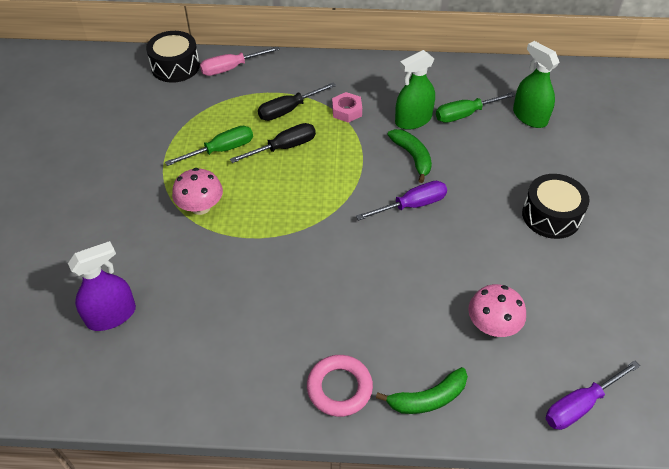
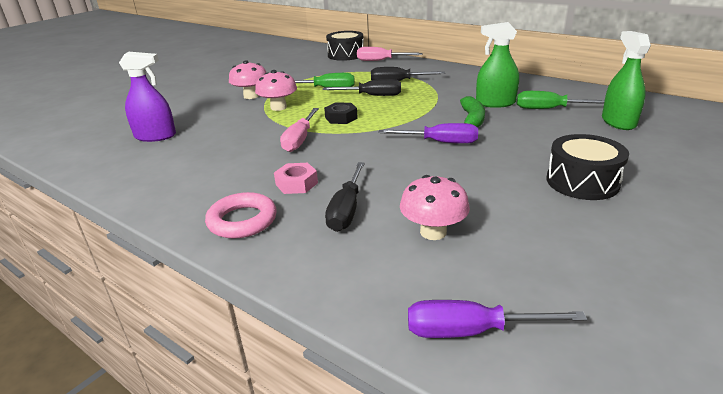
camera: 35 degrees right, 20 degrees down
(144, 197) = (251, 96): none -> pink mushroom
(279, 254) = (300, 139): none -> pink screwdriver
(287, 201) = (341, 118): none -> black nut
(347, 111) = (442, 90): pink nut -> pink nut (296, 183)
(410, 332) = (347, 210): none -> black screwdriver
(428, 398) = (307, 256): green banana -> none

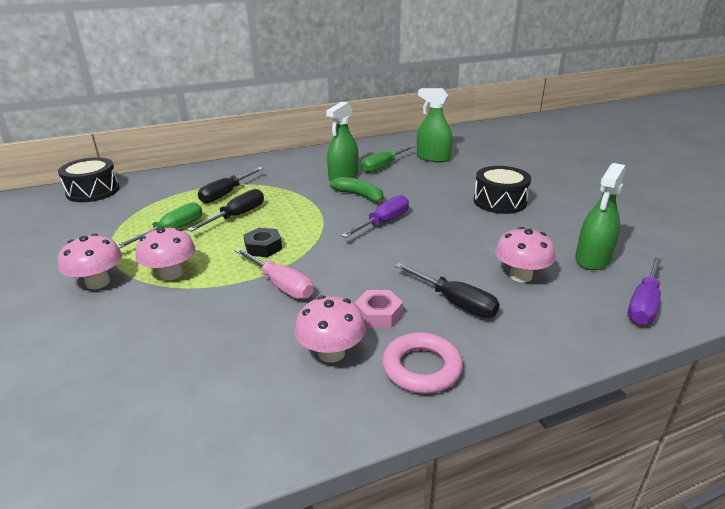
camera: 60 degrees left, 0 degrees up
(155, 136) = (97, 395): purple spray bottle -> none
(235, 182) = (331, 353): none -> pink mushroom
(381, 61) = (153, 182): pink screwdriver -> none
(534, 272) = (592, 259): none -> green spray bottle

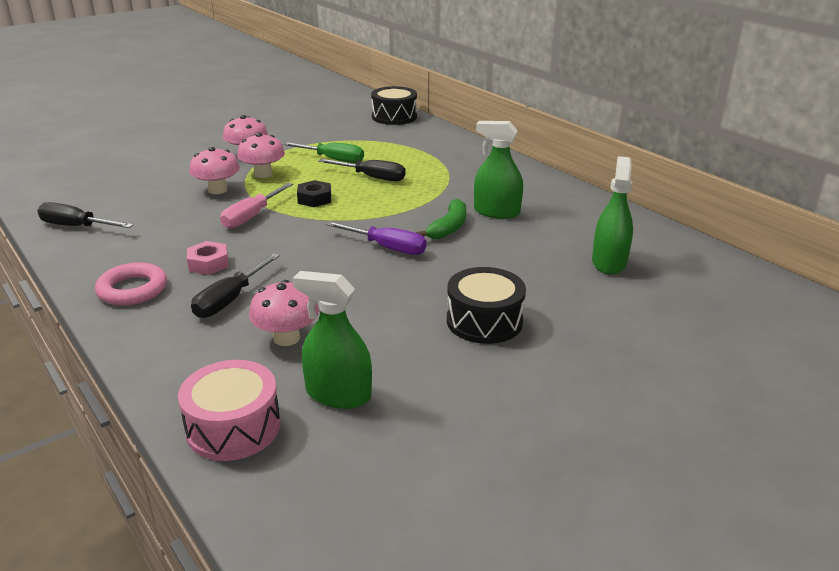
camera: 75 degrees right, 0 degrees up
(226, 194) = (417, 164): black screwdriver -> black screwdriver (77, 226)
(331, 353) = (156, 250): pink mushroom -> pink mushroom (217, 190)
(383, 166) = (549, 231): green screwdriver -> none
(643, 304) = (233, 427): purple screwdriver -> pink drum

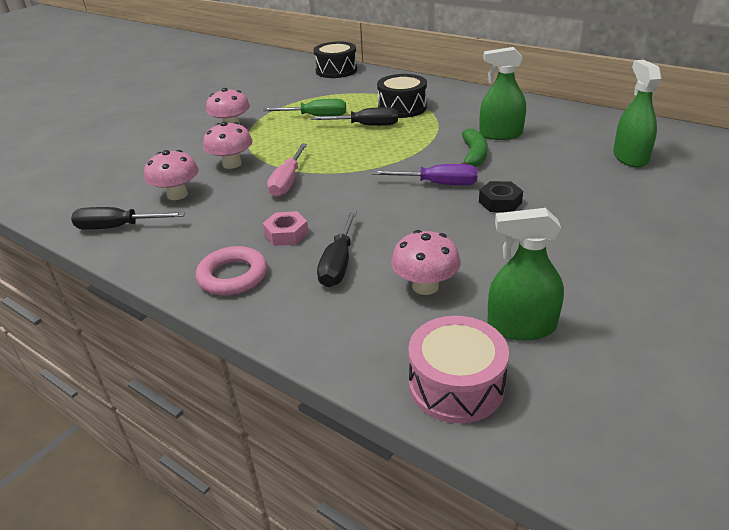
camera: 15 degrees left, 5 degrees up
(263, 174) = (263, 141): pink mushroom -> pink mushroom (177, 195)
(314, 199) = (332, 154): black nut -> black nut (500, 202)
(484, 321) = (581, 229): black drum -> black drum (402, 108)

